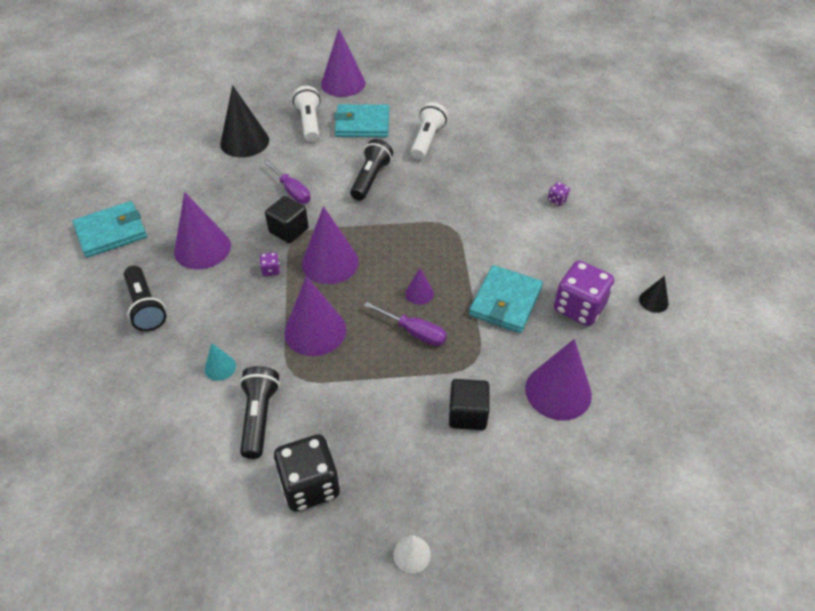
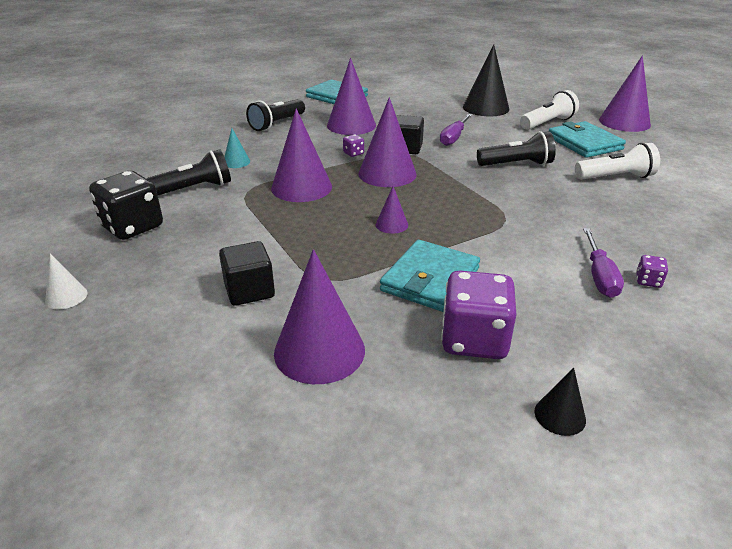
camera: 65 degrees right, 15 degrees down
(414, 332) = (338, 234): purple screwdriver -> purple screwdriver (599, 276)
(505, 301) = (430, 279): turquoise wallet -> turquoise wallet turned 60 degrees counterclockwise

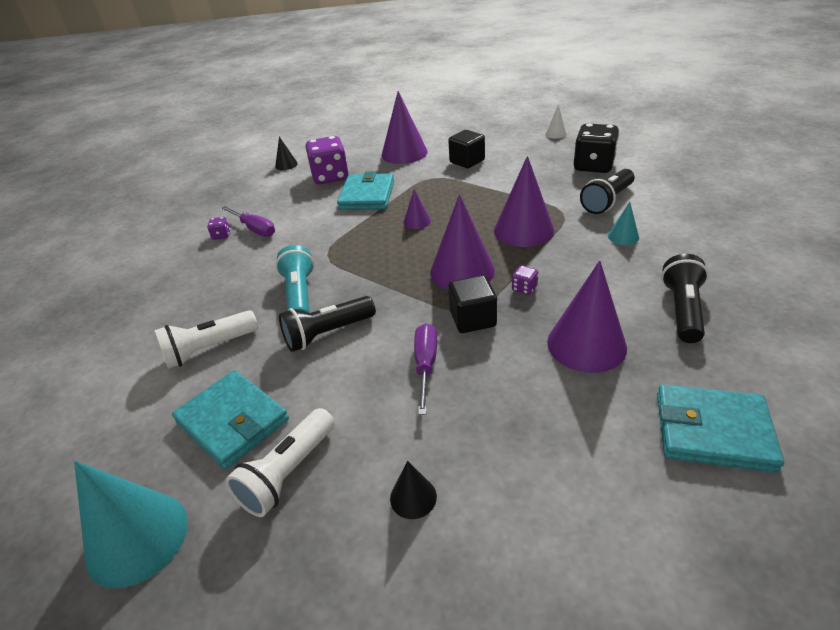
camera: 160 degrees right, 5 degrees up
(486, 108) = (413, 497): black cone -> black cone, size x0.48
(538, 193) = (299, 295): none -> turquoise flashlight
(599, 276) = (255, 229): purple screwdriver -> purple screwdriver turned 150 degrees clockwise
(624, 122) = (137, 538): purple cone -> turquoise cone

